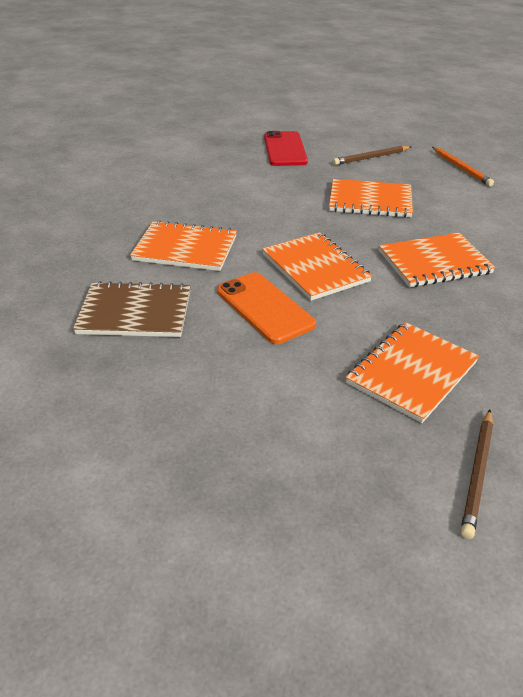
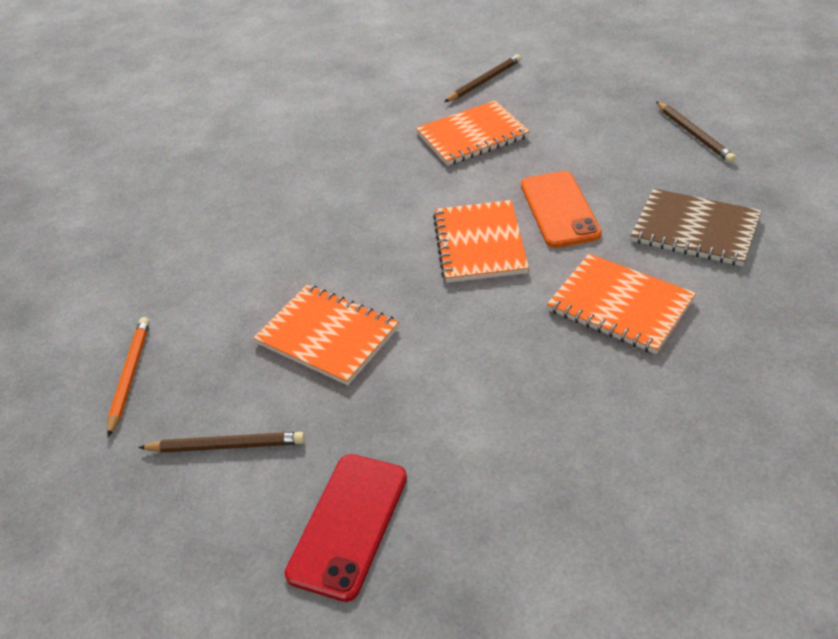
camera: 150 degrees left, 5 degrees up
(147, 430) = (694, 134): none -> brown pencil
(434, 262) = (351, 224): orange notebook -> none

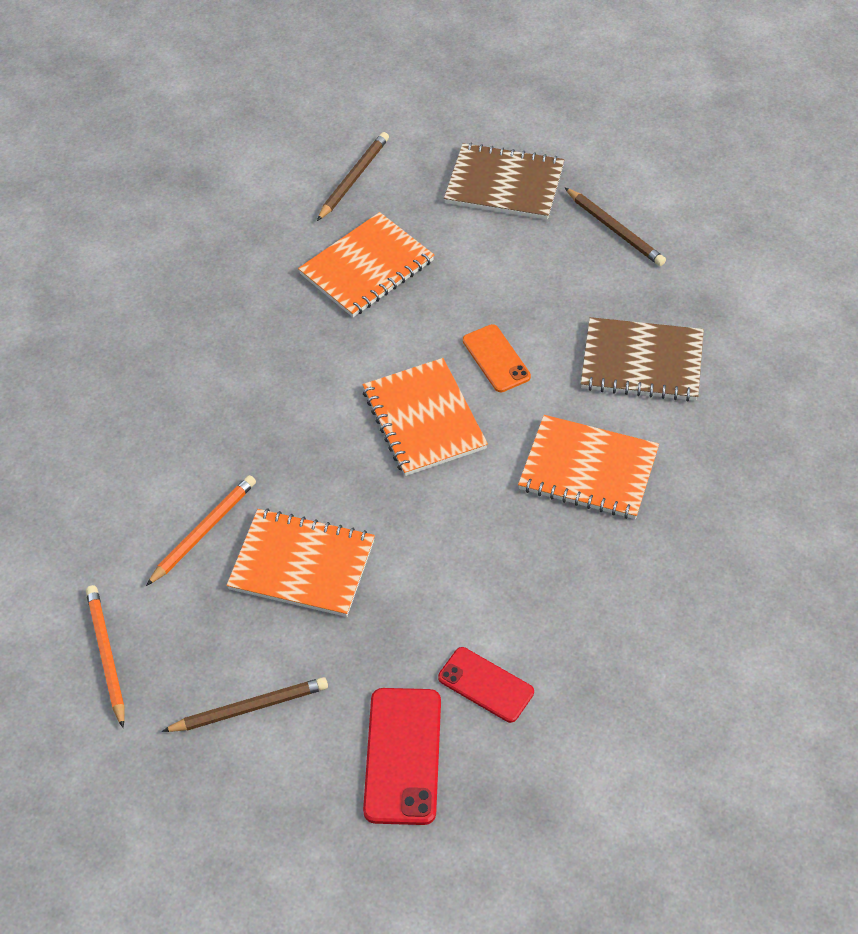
camera: 20 degrees left, 10 degrees up
(258, 295) = (204, 531): none -> orange pencil
(457, 475) = (485, 685): none -> red phone
(559, 209) = (496, 359): orange phone -> orange phone, size x0.65
(605, 96) = (504, 184): none -> brown notebook

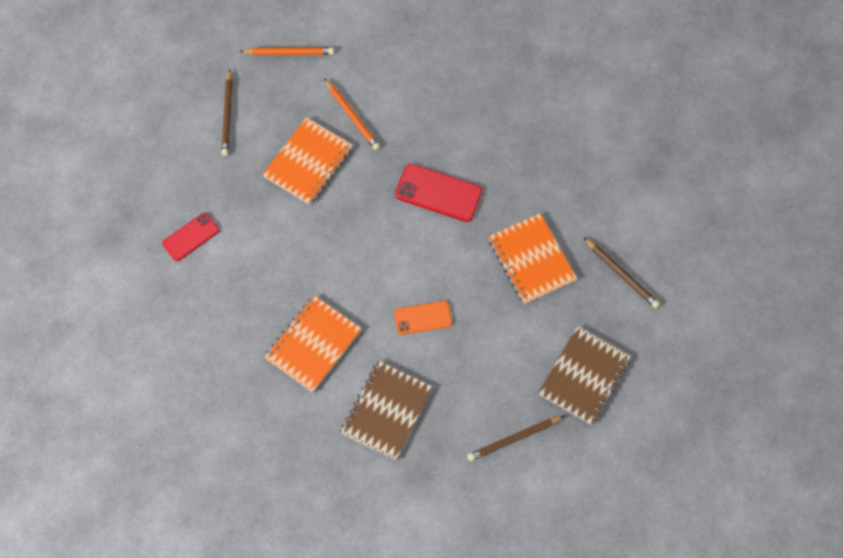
camera: 105 degrees right, 15 degrees up
(403, 756) = (167, 182): red phone -> red phone (438, 193)
(424, 419) = (389, 258): orange notebook -> none

